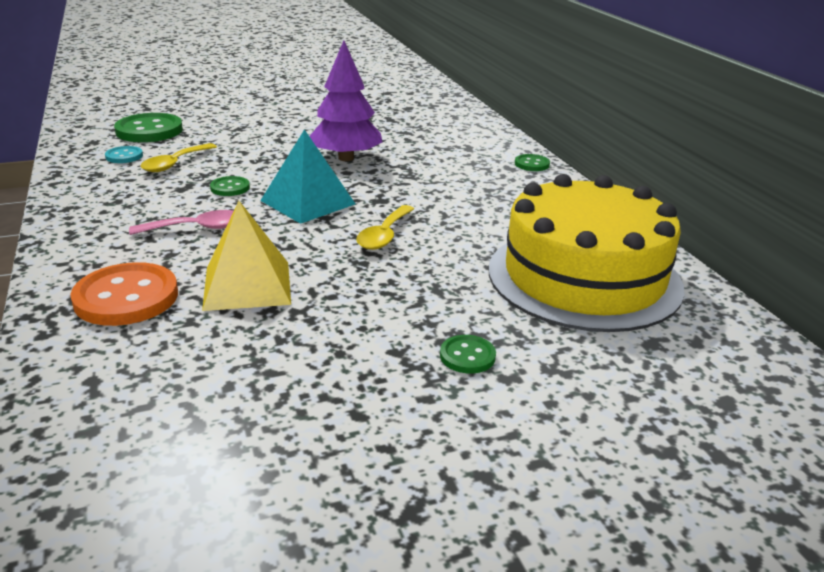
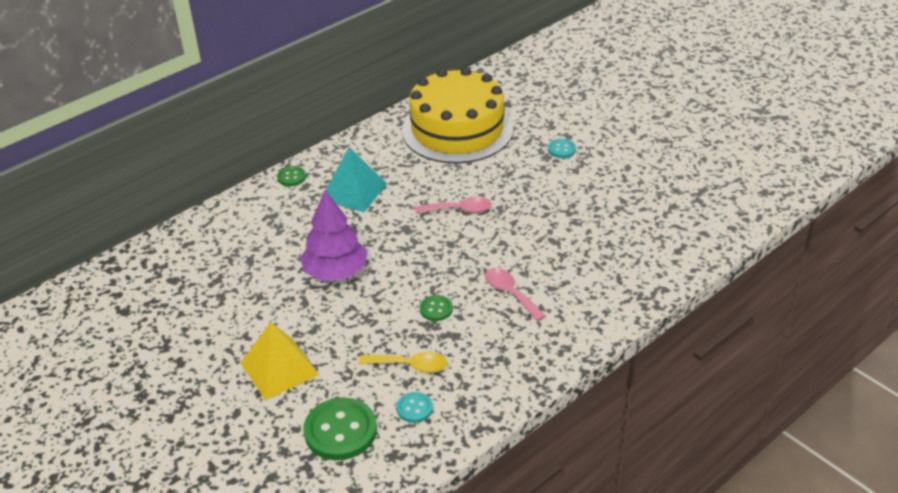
camera: 110 degrees left, 10 degrees up
(126, 297) = (609, 278): orange button -> none
(247, 285) = (559, 240): yellow pyramid -> yellow pyramid (279, 369)
(308, 202) = (433, 260): turquoise pyramid -> turquoise pyramid (353, 191)
(384, 235) = (459, 210): yellow spoon -> pink spoon
(467, 356) = (561, 149): green button -> turquoise button

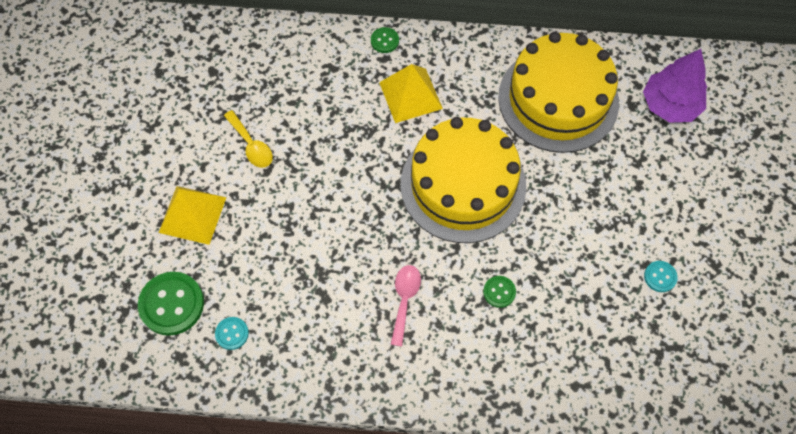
camera: 45 degrees right, 25 degrees up
(335, 272) = (314, 163): purple tree -> purple tree (670, 105)
(353, 191) = (410, 95): turquoise pyramid -> yellow pyramid
(410, 365) = (269, 295): yellow spoon -> yellow spoon (251, 145)
(436, 309) = (340, 263): green button -> green button (499, 292)
(459, 210) = (463, 185): pink spoon -> yellow cake
(561, 149) = (615, 196): turquoise button -> turquoise button (660, 277)

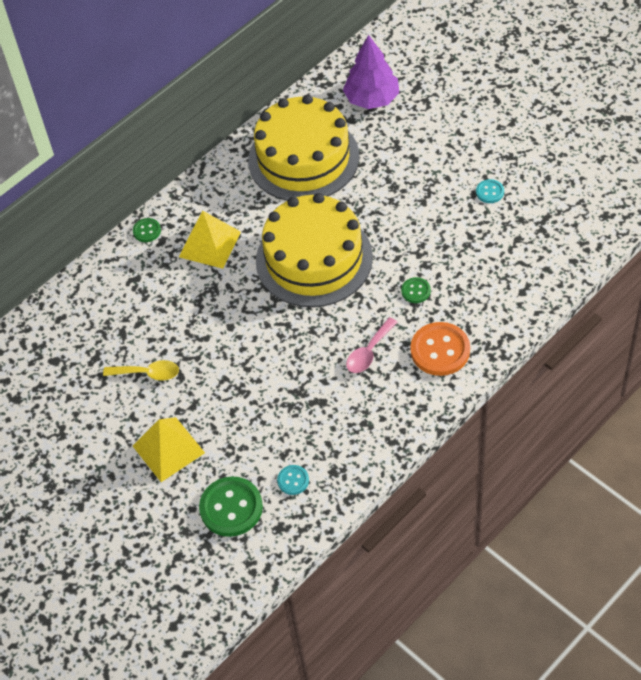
camera: 45 degrees left, 10 degrees down
(404, 300) = (369, 352): pink spoon -> pink spoon turned 105 degrees counterclockwise
(454, 359) = (440, 350): none -> orange button

